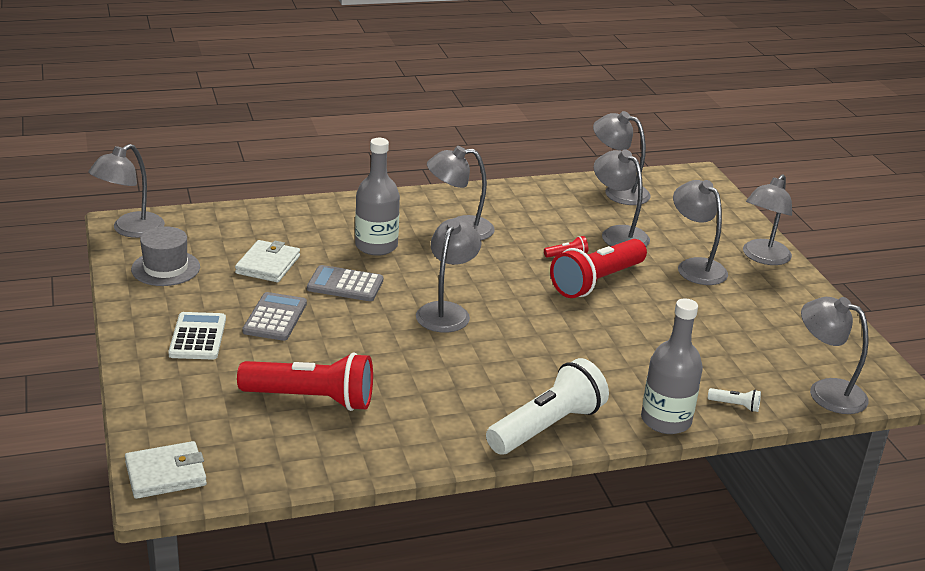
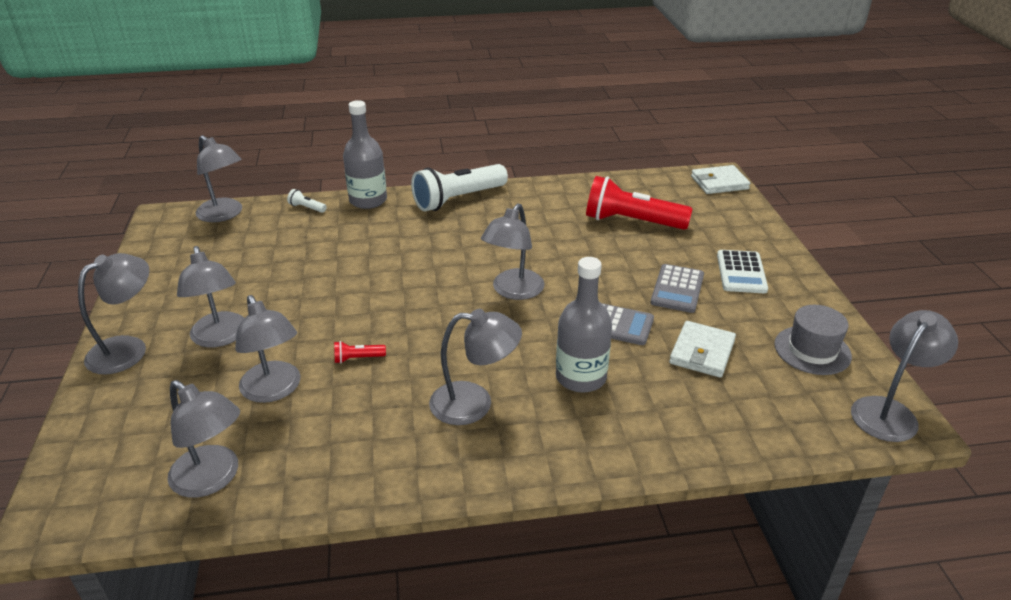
camera: 170 degrees left, 5 degrees up
(597, 282) = (345, 321): red flashlight -> none

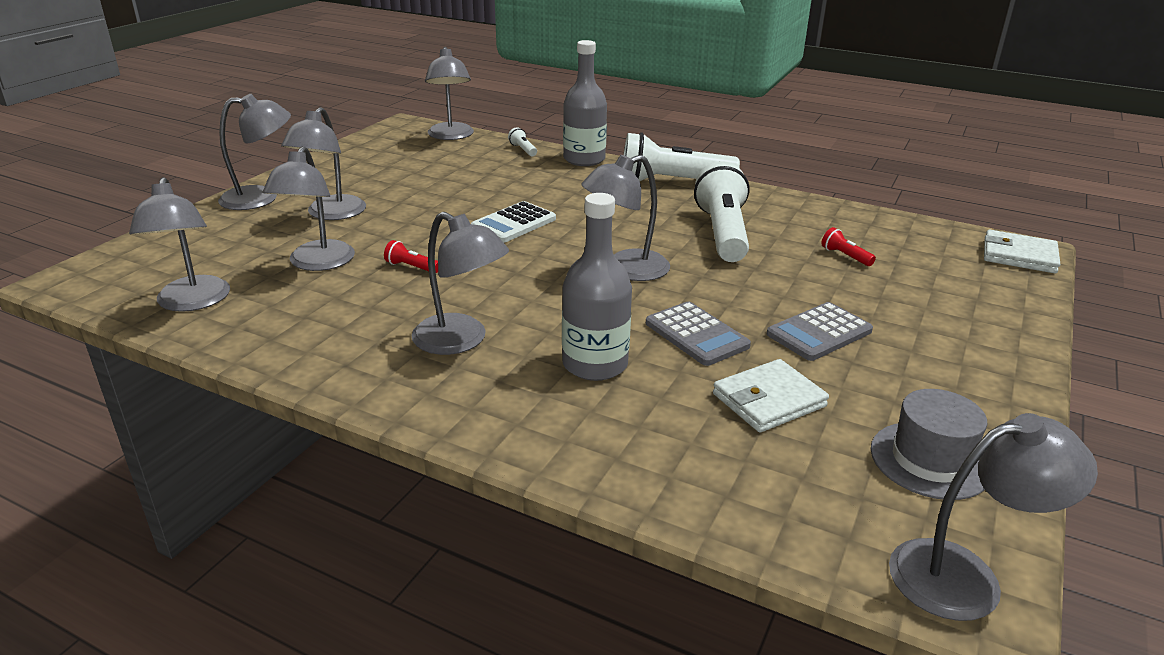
camera: 35 degrees right, 5 degrees down
(540, 233) = (722, 233): none -> white flashlight
(631, 222) = (845, 256): red flashlight -> red flashlight, size x0.40
(741, 272) = (930, 347): white calculator -> white calculator (513, 223)

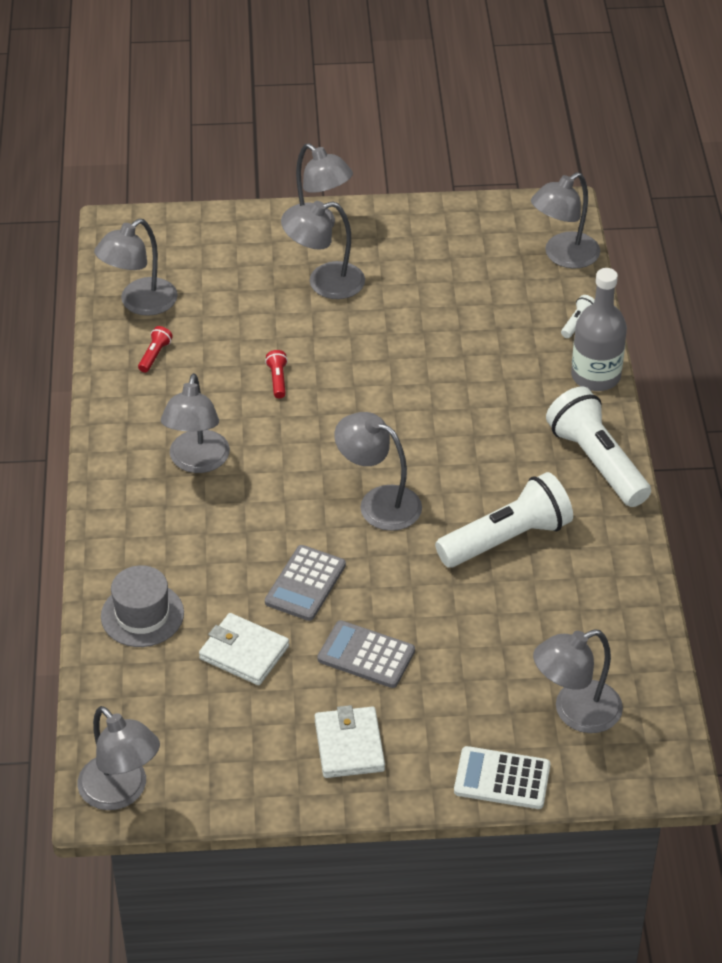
camera: 60 degrees right, 15 degrees up
(317, 263) = (241, 327): grey lamp -> grey lamp (575, 712)
(513, 223) = (404, 397): white calculator -> white calculator (502, 779)
(595, 364) = (221, 544): grey bottle -> none
(845, 256) = (530, 637): red flashlight -> red flashlight (155, 355)
(929, 460) = (231, 756): grey hat -> grey hat (142, 615)
(1019, 256) = (645, 767): white wallet -> white wallet (349, 745)

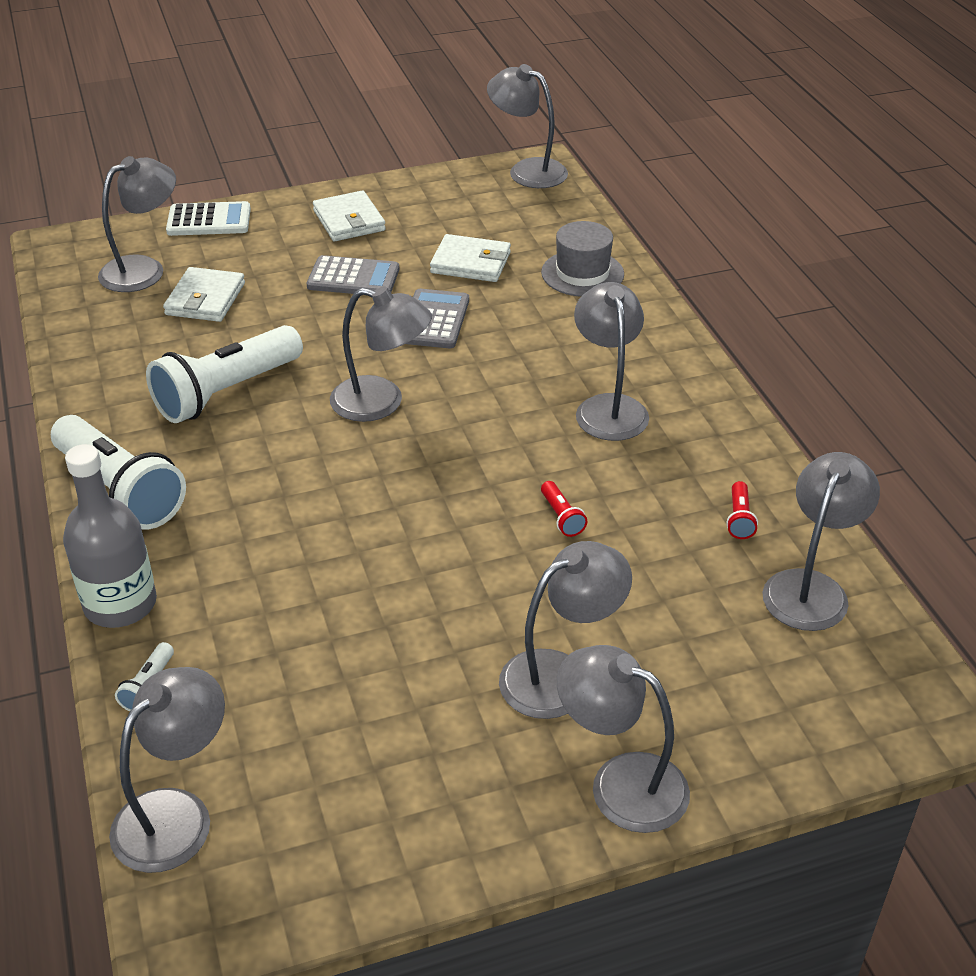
camera: 165 degrees right, 5 degrees down
(516, 656) = (205, 299): none -> white wallet

